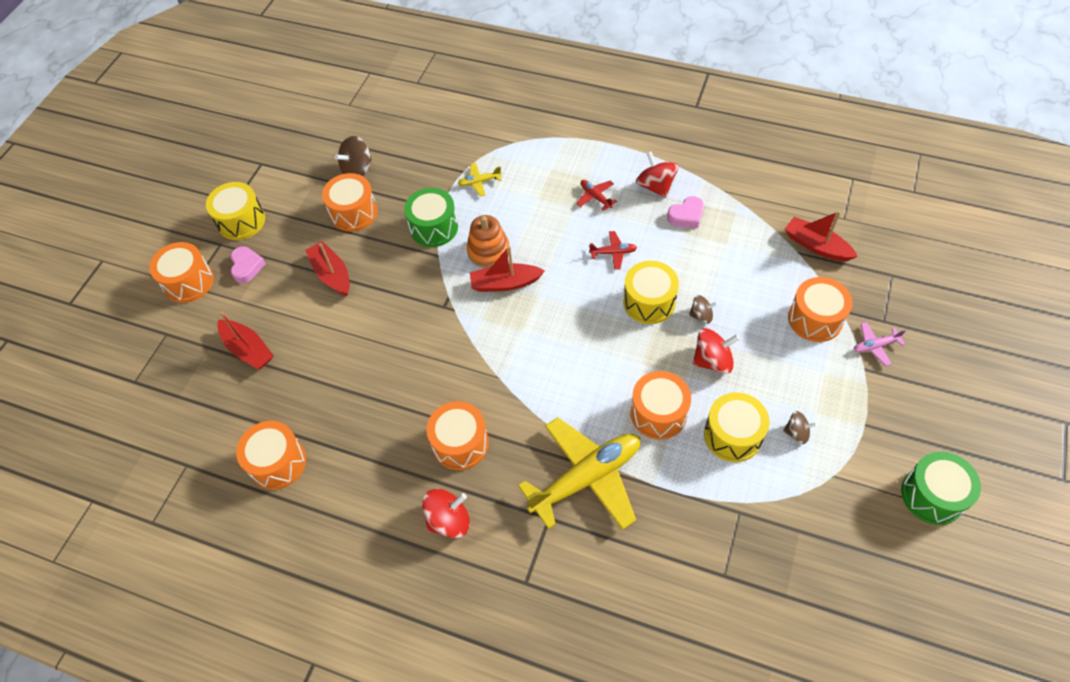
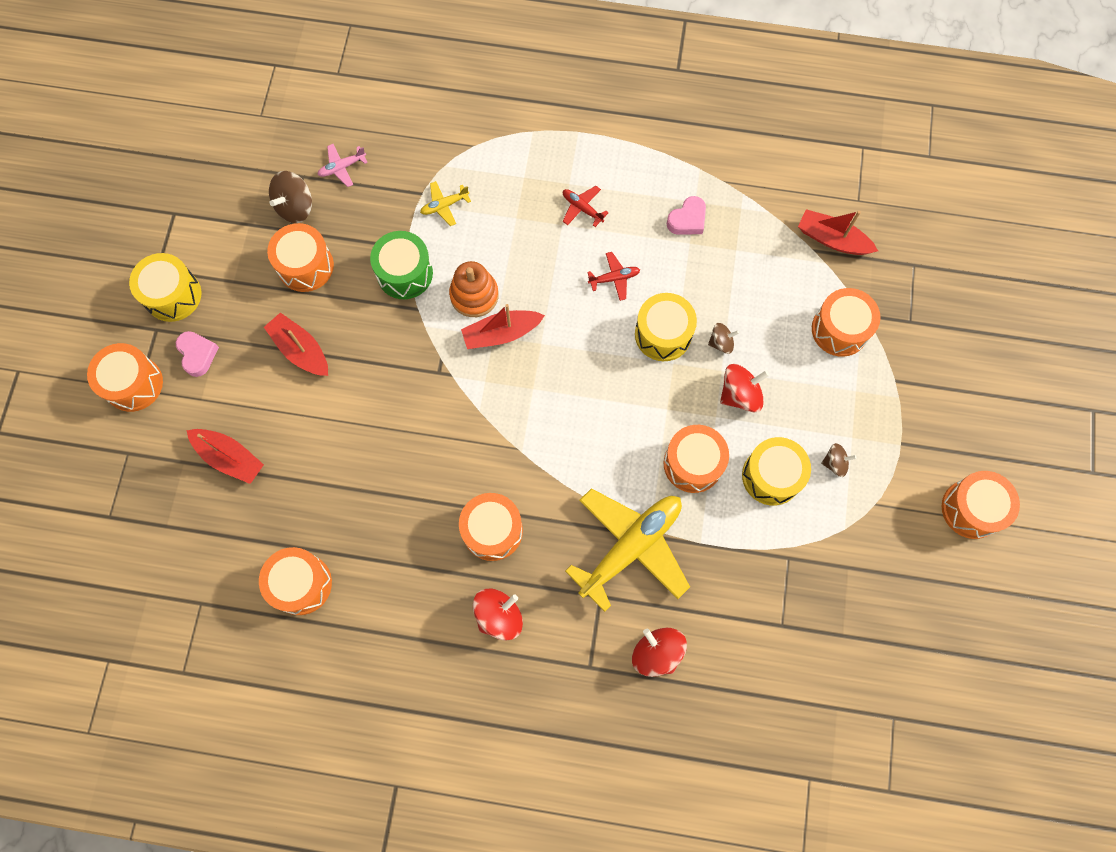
camera: 15 degrees left, 15 degrees up
(655, 186) = (647, 185): red spinning top -> red spinning top (657, 653)
(875, 346) = (904, 352): pink plane -> pink plane (342, 167)
(932, 495) = (971, 509): green drum -> orange drum

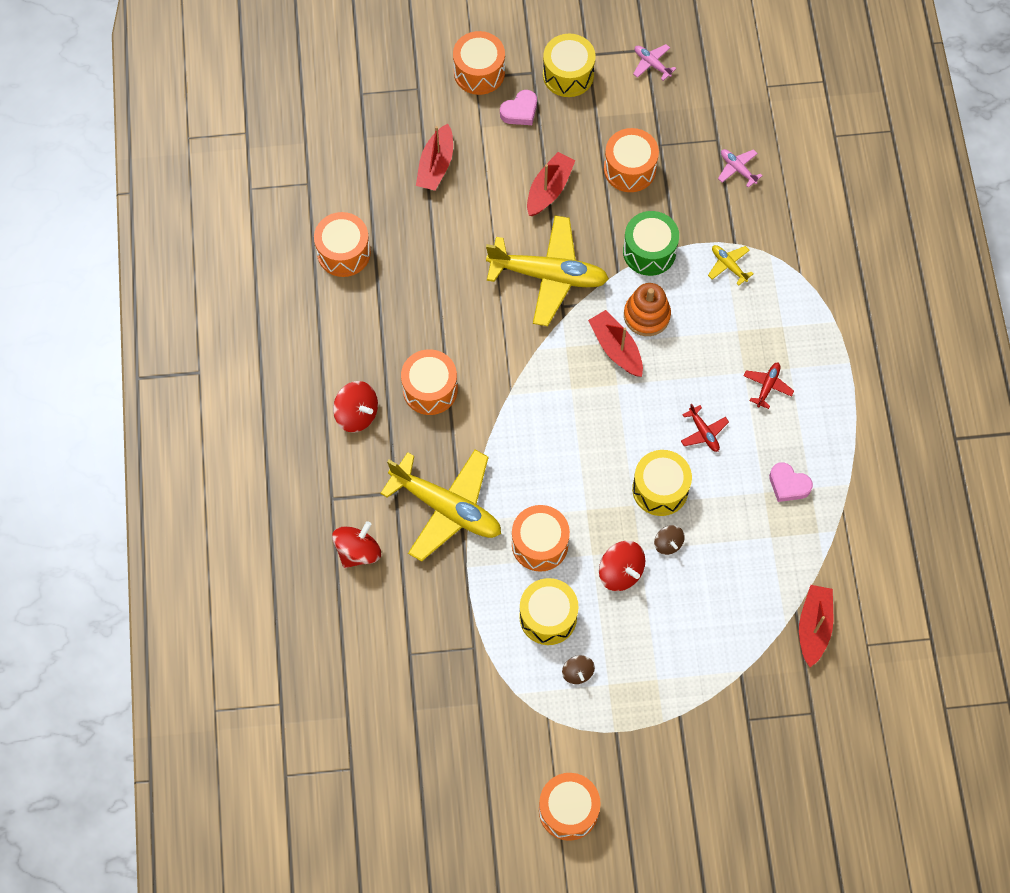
camera: 75 degrees right, 5 degrees down
(193, 212) = (652, 64): none -> pink plane
(295, 207) = (684, 143): brown spinning top -> none
(399, 377) = (548, 275): none -> yellow plane
(840, 329) = (717, 652): orange drum -> none

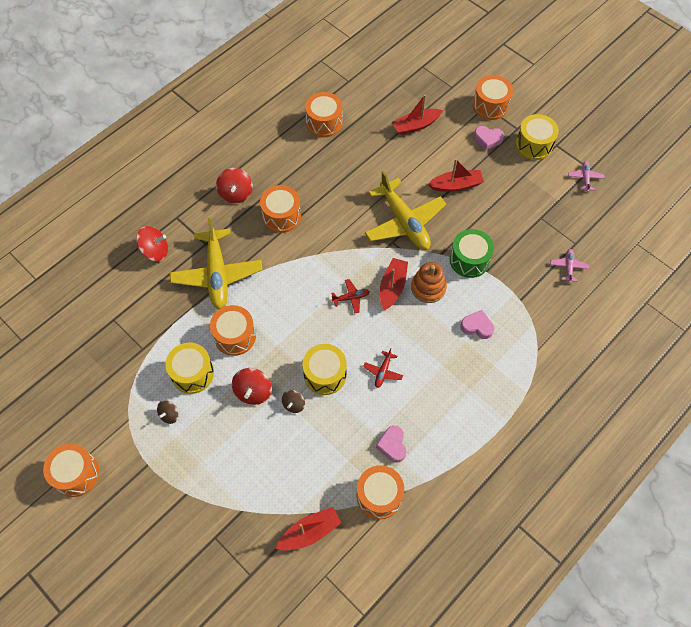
camera: 50 degrees right, 5 degrees down
(629, 169) = (509, 214): orange drum -> orange drum (379, 496)
(728, 265) = (502, 307): yellow plane -> none
(729, 306) = (477, 326): none -> pink heart
(767, 386) = (446, 385): red plane -> red plane (351, 298)

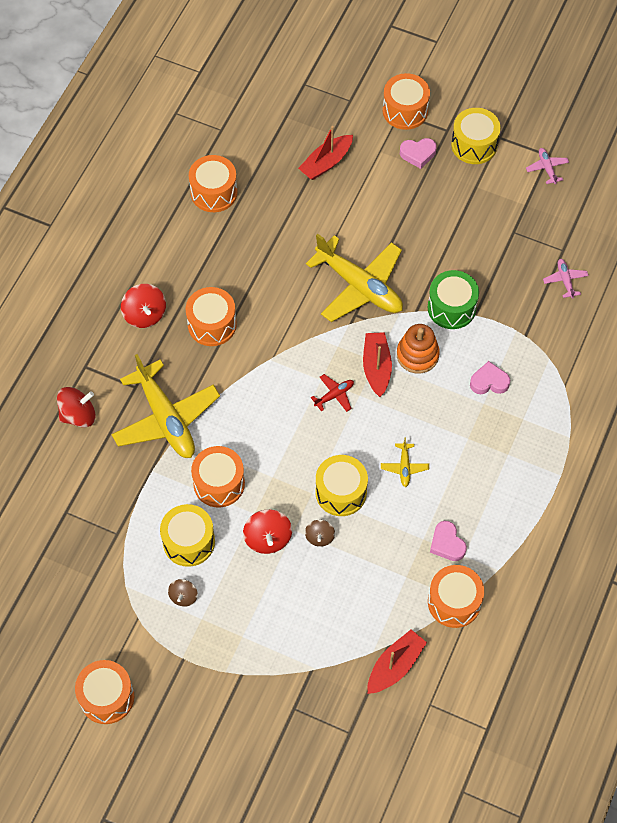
camera: 20 degrees left, 0 degrees up
(383, 372) = (404, 467): red plane -> yellow plane
(456, 185) = (402, 222): red boat -> none

